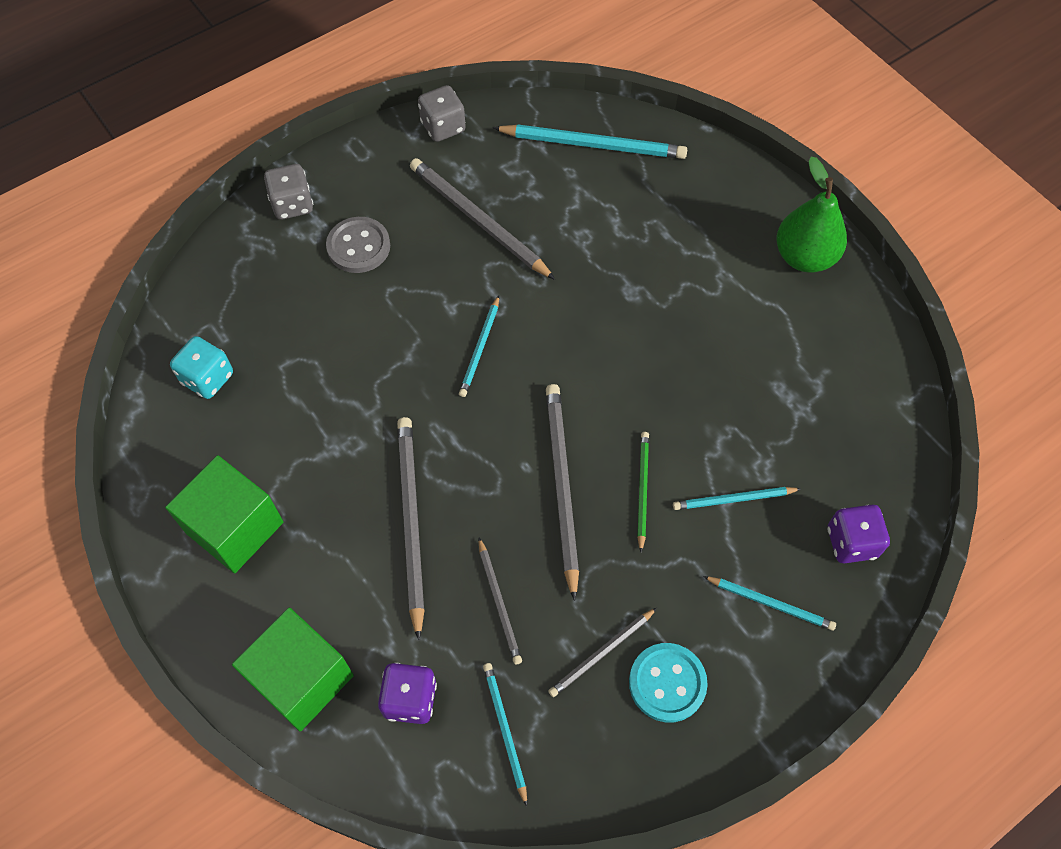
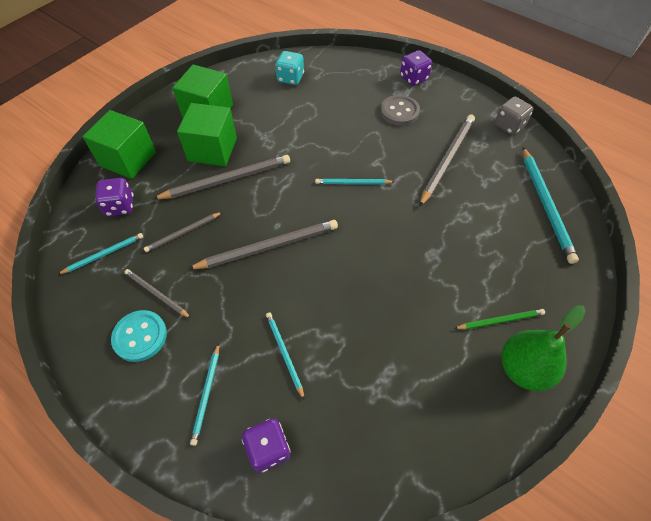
camera: 75 degrees right, 5 degrees down
(292, 204) = (414, 78): grey dice -> purple dice
(333, 533) = (212, 149): none -> green cube
(642, 489) = (277, 293): green pencil -> green pencil (500, 320)

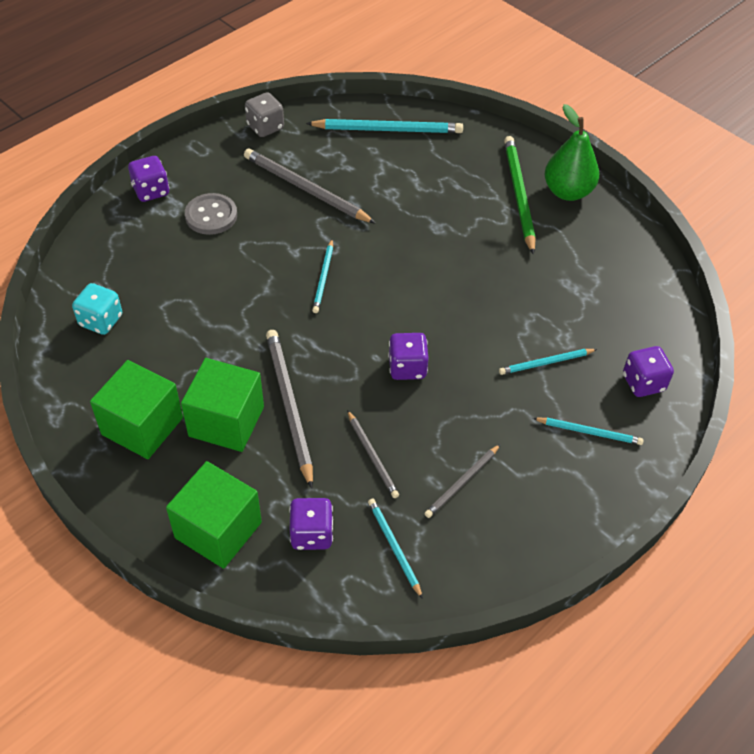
camera: 85 degrees left, 5 degrees down
(140, 336) = (518, 497): turquoise button -> none
(268, 247) = (407, 367): grey pencil -> purple dice
(500, 320) = (518, 195): green pencil -> green pencil, size x1.78

